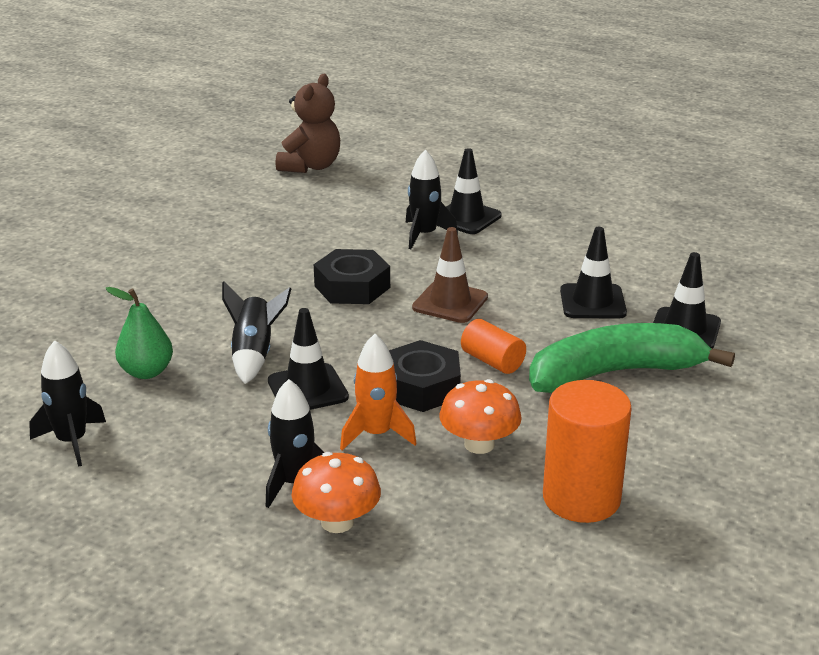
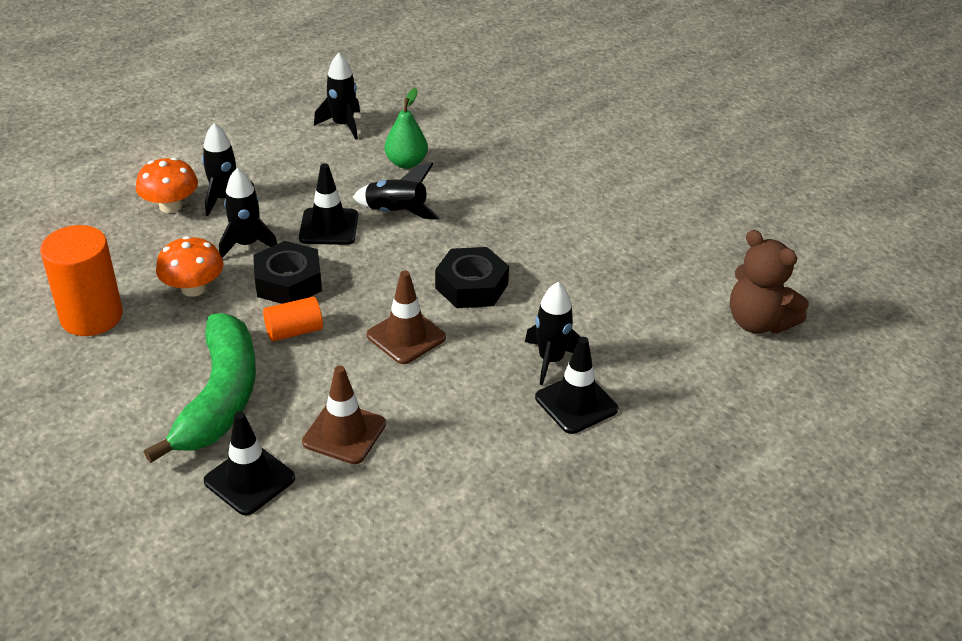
camera: 110 degrees right, 10 degrees up
(376, 434) = (247, 244): orange rocket -> black rocket
(592, 302) = (344, 433): black traffic cone -> brown traffic cone

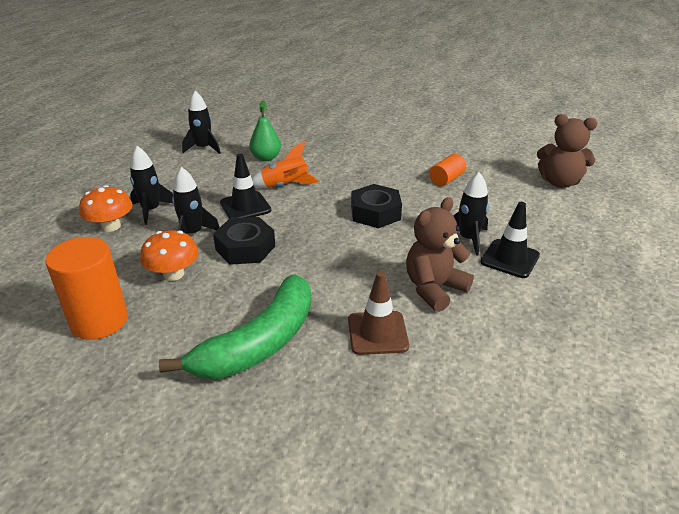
camera: 25 degrees left, 5 degrees down
(220, 398) = (259, 343): green banana -> green banana turned 60 degrees clockwise
(249, 480) = (336, 395): black traffic cone -> none
(294, 331) = (278, 278): orange cylinder -> orange cylinder (446, 179)
(396, 212) = (285, 186): black rocket -> orange rocket
(406, 336) = (361, 255): brown traffic cone -> none
(450, 407) = (434, 289): none -> brown teddy bear

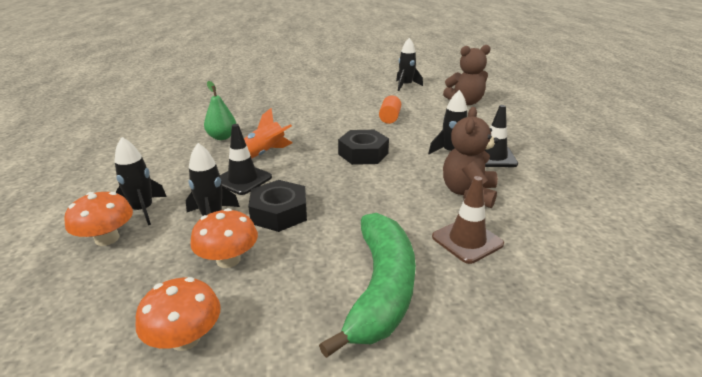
camera: 30 degrees left, 5 degrees down
(99, 321) = (185, 338): orange cylinder -> orange mushroom
(203, 148) = (149, 143): black rocket -> black rocket (406, 86)

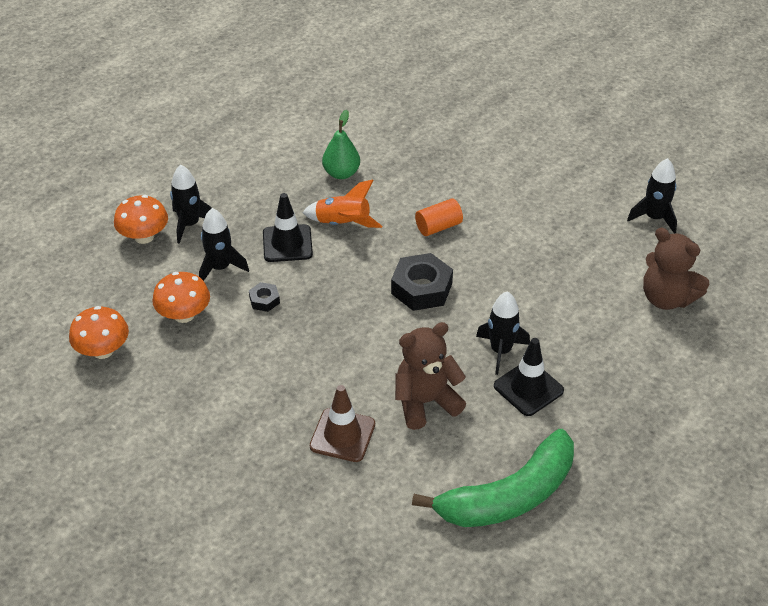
camera: 50 degrees right, 15 degrees up
(279, 213) = (264, 300): black nut -> black nut, size x0.50
(381, 289) = (232, 414): green banana -> green banana (509, 496)
(389, 118) = (532, 259): orange cylinder -> orange cylinder (438, 227)

